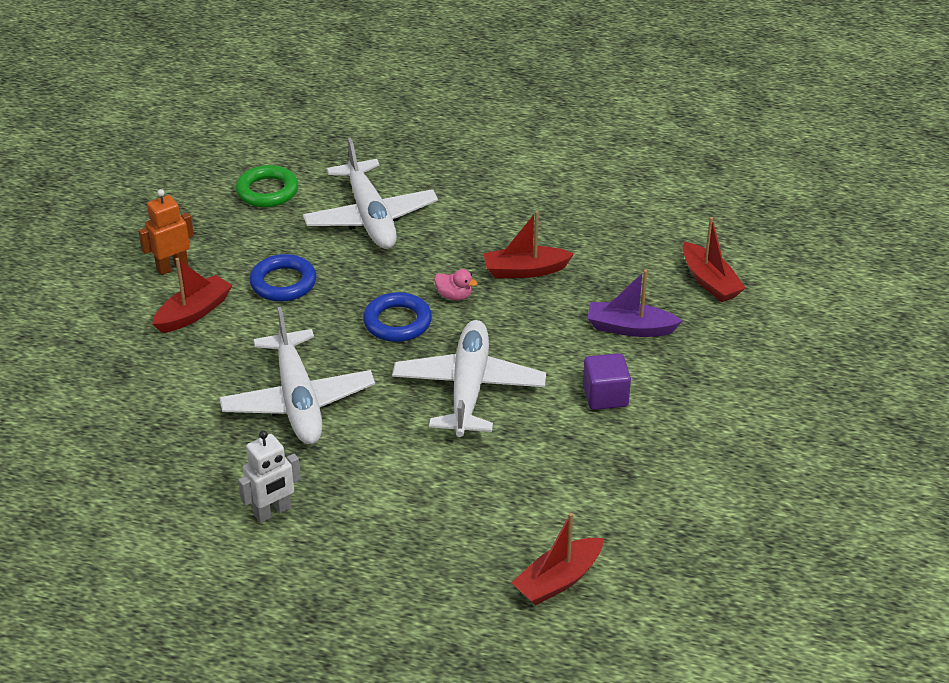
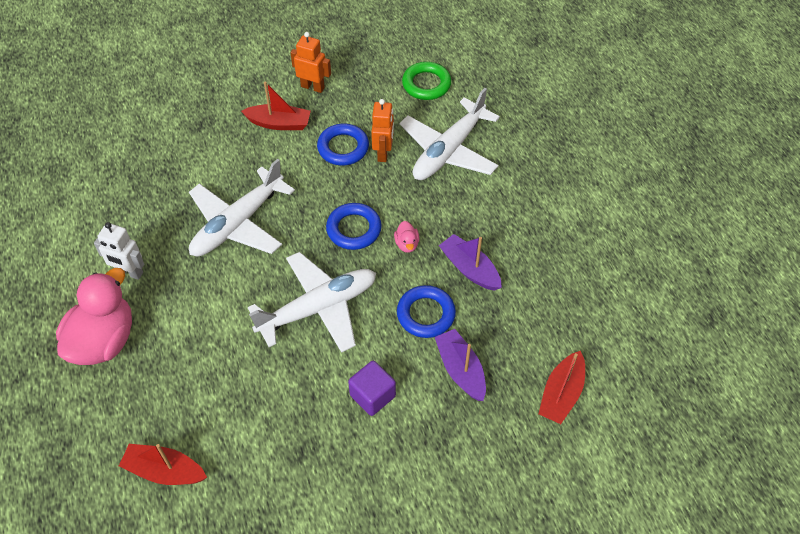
camera: 55 degrees right, 15 degrees up
(323, 259) = (383, 153): none -> orange robot
(346, 568) = (104, 340): none -> pink duck
(525, 270) = (469, 269): red boat -> purple boat
(548, 321) = (426, 314): none -> blue ring

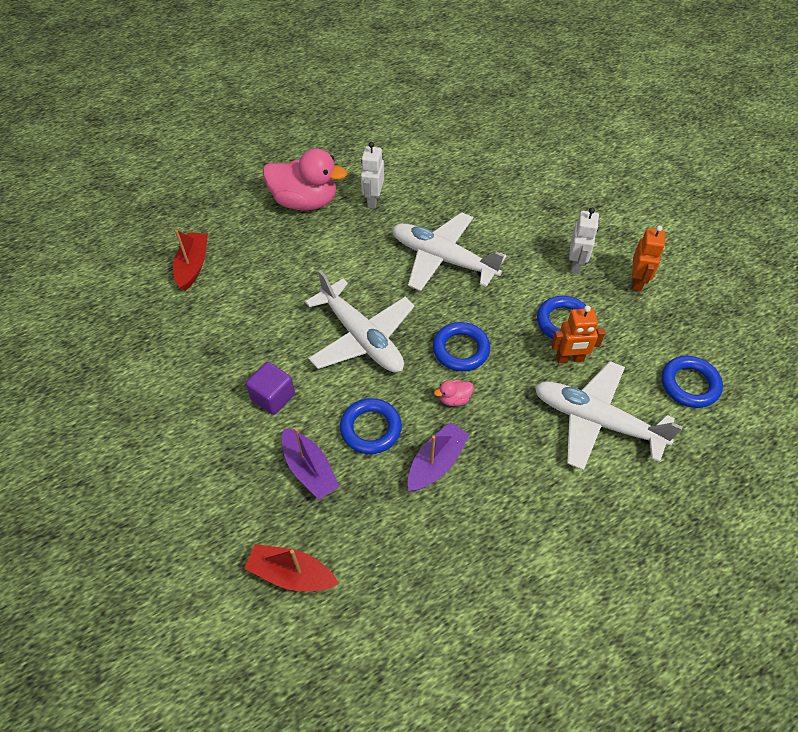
camera: 80 degrees right, 0 degrees up
(279, 123) = (575, 264): red boat -> white robot
(426, 84) = (689, 384): green ring -> blue ring
(460, 370) = (309, 469): purple boat -> purple boat turned 90 degrees clockwise

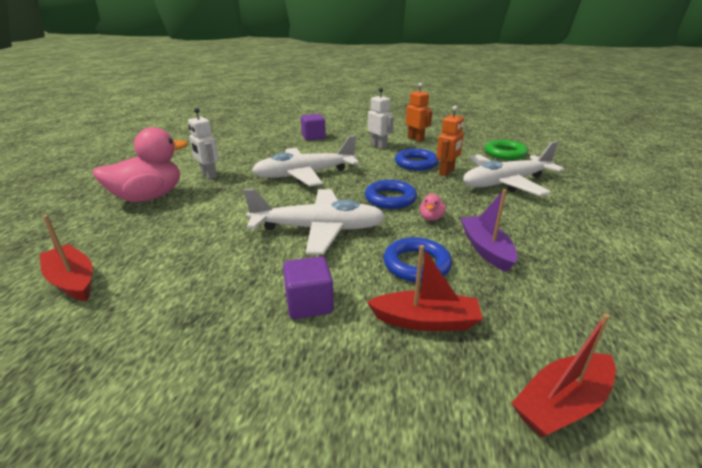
camera: 50 degrees left, 25 degrees down
(309, 469) = (425, 321): purple boat -> red boat
(536, 197) = (313, 137): none -> purple cube
(689, 384) = (505, 153): blue ring -> green ring

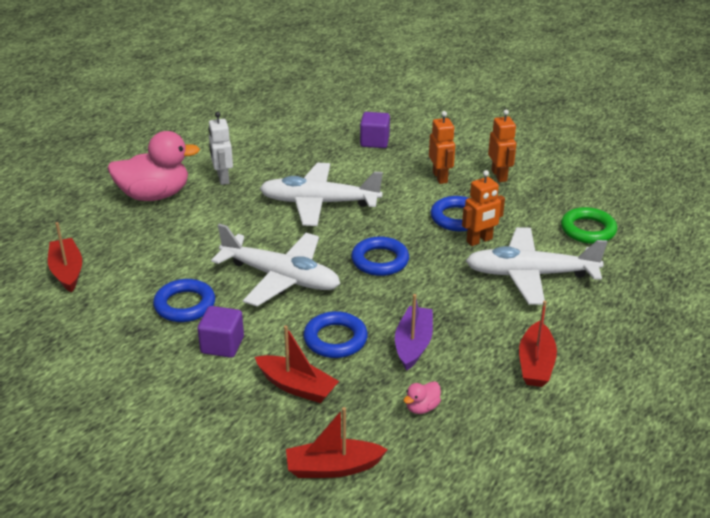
camera: 25 degrees right, 5 degrees up
(238, 276) = (185, 305): none -> blue ring
(379, 146) = (440, 177): white robot -> orange robot
(431, 218) = (398, 296): pink duck -> pink duck (422, 408)
(591, 236) = (535, 364): none -> red boat

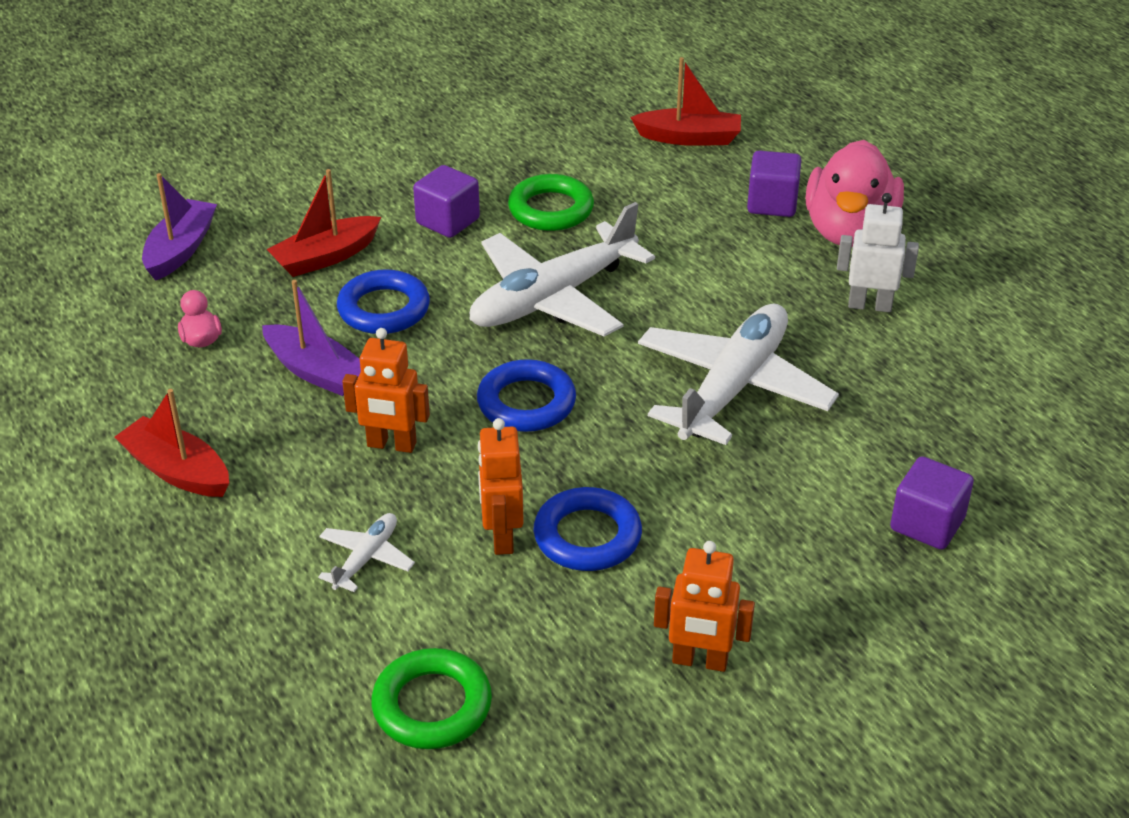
camera: 115 degrees right, 5 degrees up
(136, 225) = (772, 203): none -> purple cube
(185, 305) = (551, 209): blue ring -> green ring
(333, 468) = (180, 249): red boat -> purple boat
(440, 177) = (739, 568): orange robot -> orange robot (391, 445)
(530, 274) = (366, 558): white plane -> white plane, size x0.45

